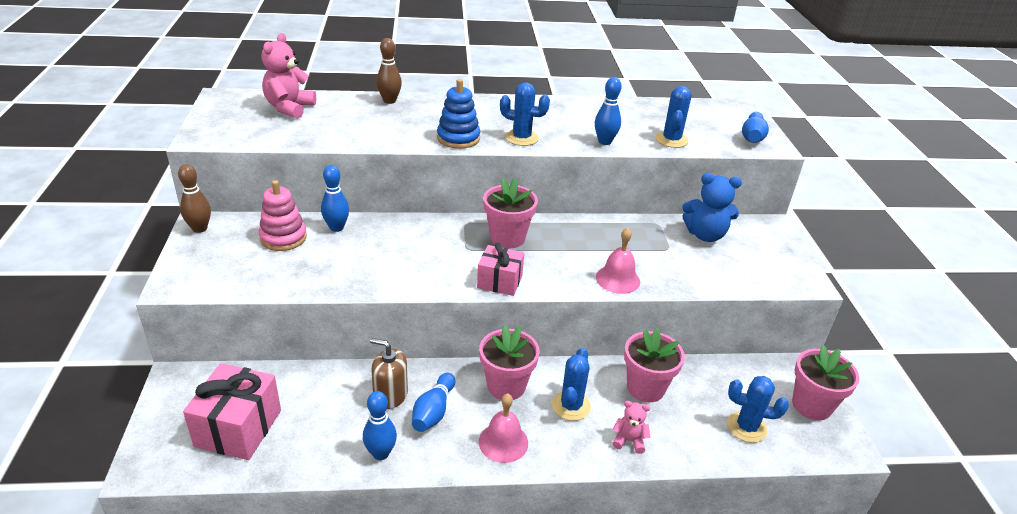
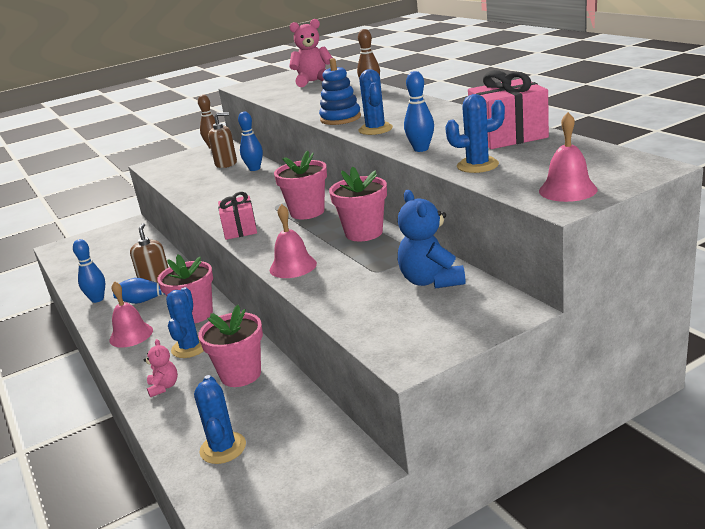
camera: 70 degrees right, 10 degrees down
(238, 428) = (98, 254): pink gift -> pink gift (508, 136)
(283, 238) = (226, 163): pink stacking toy -> brown soap dispenser
(571, 406) = (190, 347): blue cactus -> blue cactus turned 75 degrees counterclockwise
(752, 137) = (567, 190): blue bowling pin -> pink bell
(811, 405) = (292, 487): pink flower pot -> pink flower pot (364, 233)

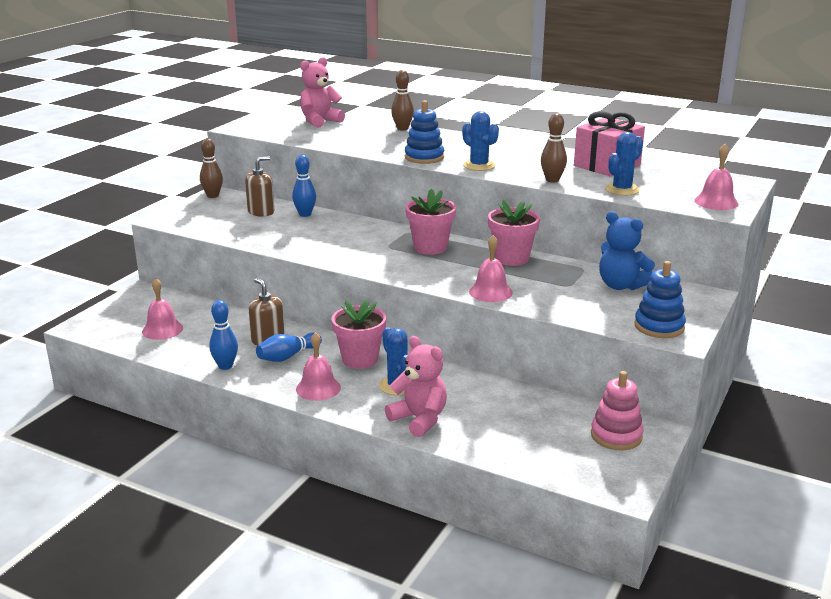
camera: 35 degrees left, 0 degrees up
(100, 259) = (162, 329): none -> pink bell
(164, 387) = (419, 419): pink teddy bear -> pink teddy bear, size x1.78
(223, 448) = (538, 446): blue cactus -> none
(240, 230) = (387, 270): pink gift -> none
(241, 374) = (476, 395): pink flower pot -> none
(310, 460) = (616, 436): none -> pink stacking toy
(403, 339) = (659, 326): none -> blue stacking toy
(421, 149) = (552, 180): blue bowling pin -> brown bowling pin

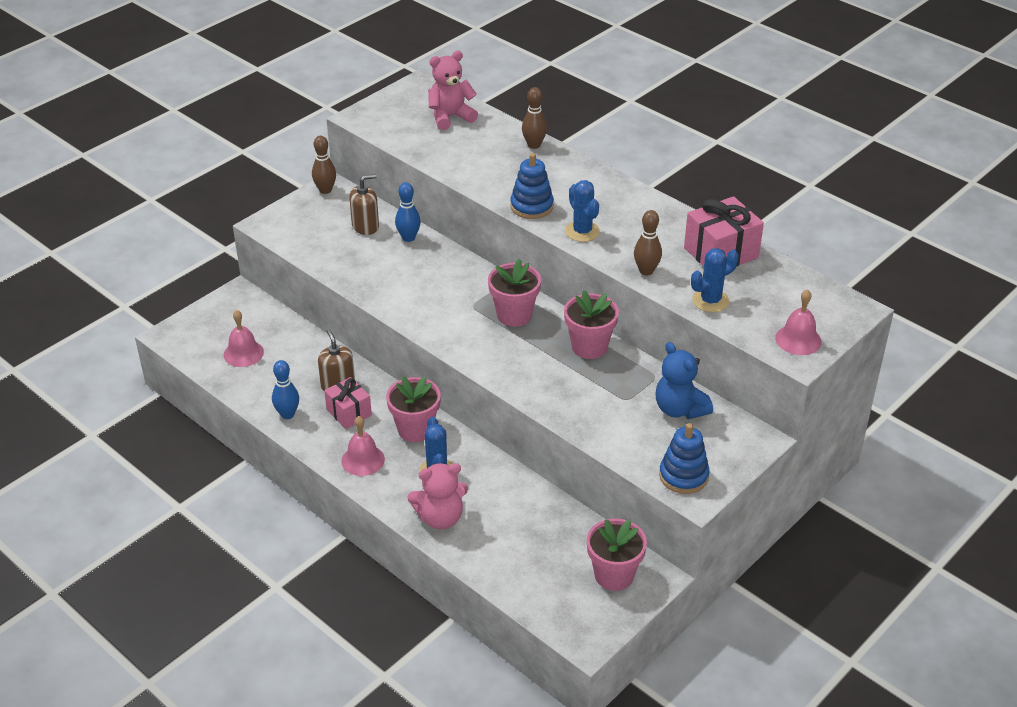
camera: 15 degrees right, 15 degrees up
(288, 356) = (349, 412): blue bowling pin -> pink gift
(419, 419) = (440, 518): pink teddy bear -> pink teddy bear turned 105 degrees clockwise
(490, 292) = (543, 395): pink bell -> none
(616, 436) = (614, 575): pink stacking toy -> pink flower pot

